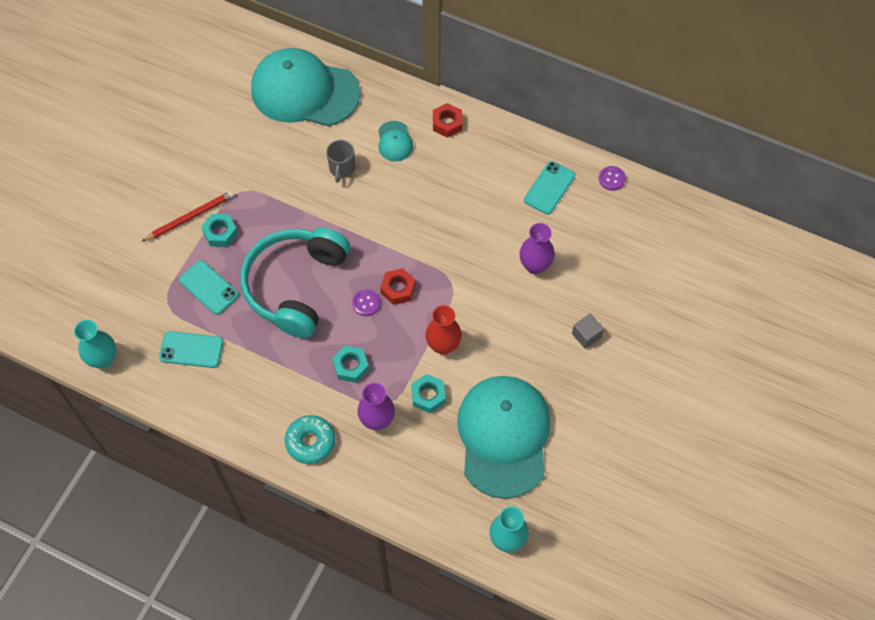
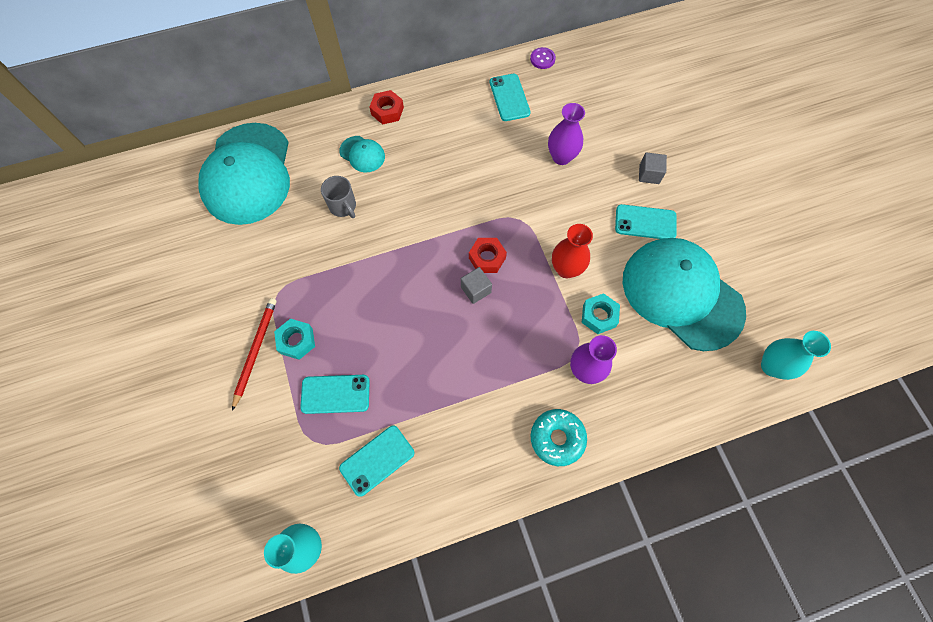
camera: 45 degrees left, 5 degrees up
(295, 286) = (406, 326): turquoise headphones -> none
(304, 91) = (248, 174): turquoise cap -> turquoise cap turned 60 degrees counterclockwise
(351, 366) = (519, 348): turquoise nut -> none
(366, 303) = (476, 290): purple button -> grey cube
(539, 366) = (645, 222): none -> turquoise phone

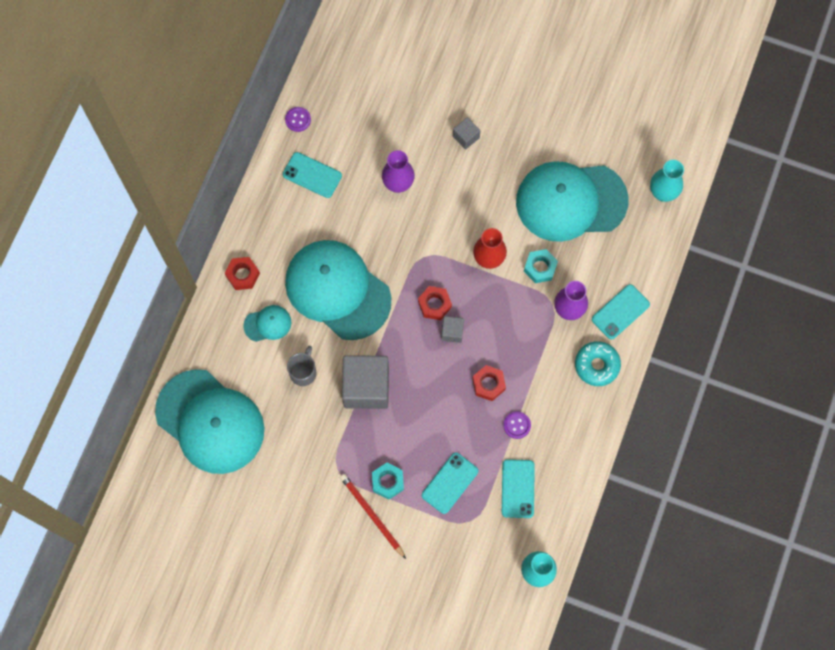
camera: 50 degrees left, 5 degrees up
(343, 206) = (303, 372): grey mug -> grey mug turned 75 degrees counterclockwise
(369, 261) = (366, 387): none -> grey cube
(433, 180) = (337, 290): none -> turquoise cap
(437, 410) = (517, 425): none -> purple button
(455, 356) = (488, 384): none -> red nut
(645, 222) = (500, 175): turquoise phone -> turquoise phone (620, 312)

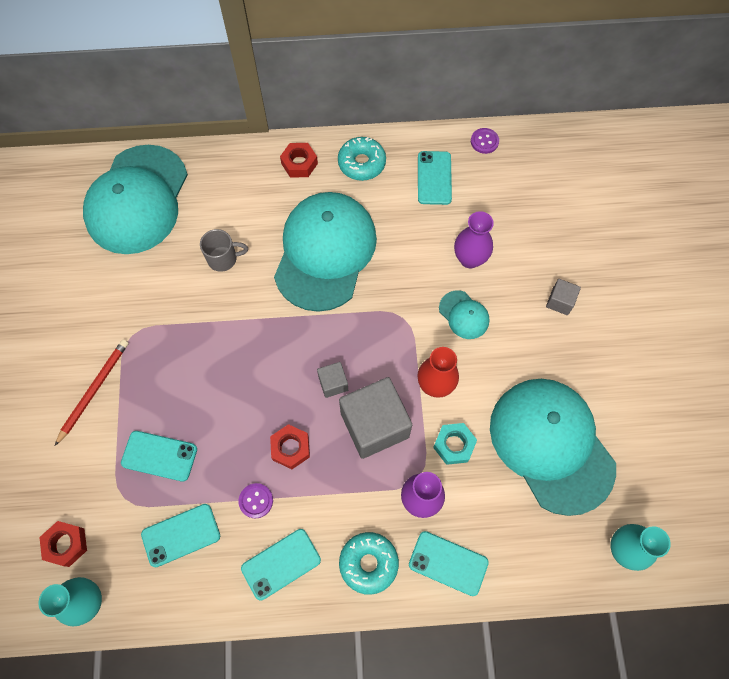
camera: 65 degrees right, 5 degrees down
(267, 324) = (259, 206): turquoise cap -> turquoise cap (464, 315)
(268, 225) = (361, 163): none -> turquoise donut
(366, 387) = (233, 324): grey cube -> grey cube (374, 425)
(388, 482) = (137, 390): turquoise nut -> none
(434, 304) = (355, 352): red nut -> red nut (66, 544)
(570, 425) = (281, 564): none -> turquoise phone

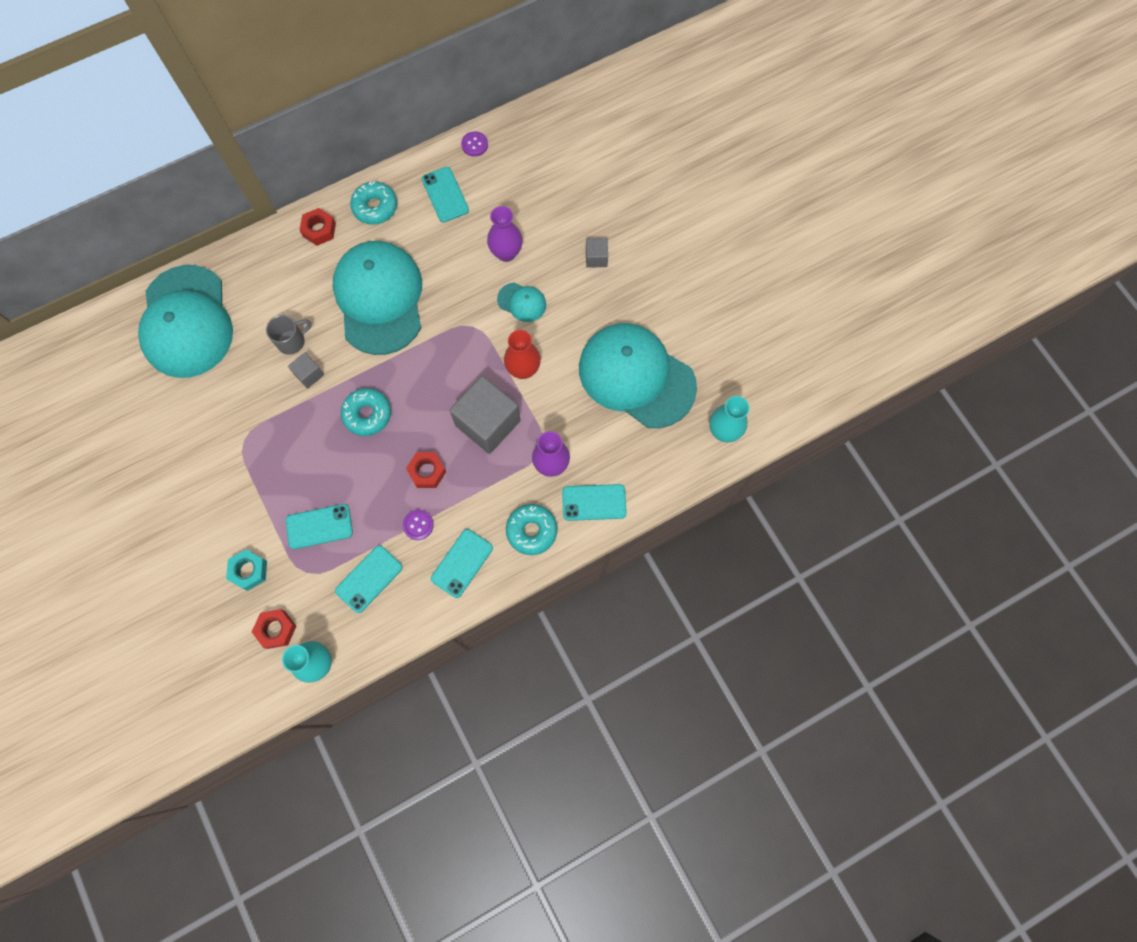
camera: 25 degrees left, 5 degrees up
(93, 390) = (234, 500): red pencil -> none
(260, 362) = (367, 414): none -> turquoise donut
(333, 383) = (438, 405): grey cube -> grey cube (309, 374)
(454, 445) = (559, 411): turquoise nut -> turquoise nut (249, 571)

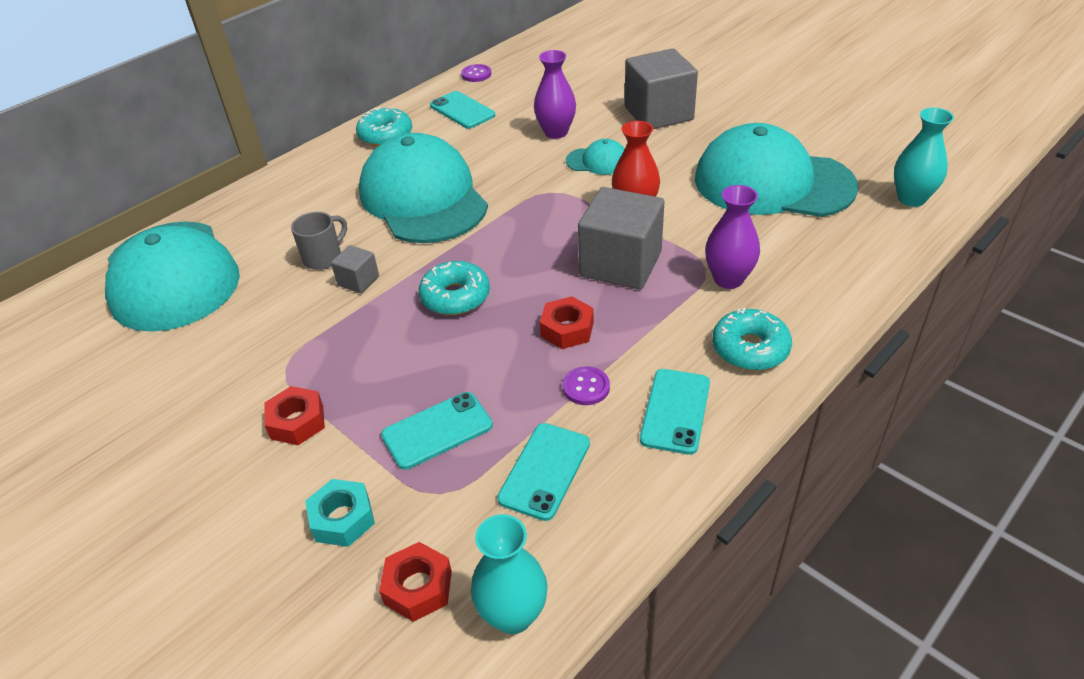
camera: 15 degrees left, 30 degrees down
(319, 230) = (325, 165): red nut -> red nut (297, 422)
(594, 502) = (810, 298): turquoise phone -> none
(596, 258) = (658, 113): grey cube -> grey cube, size x2.13

